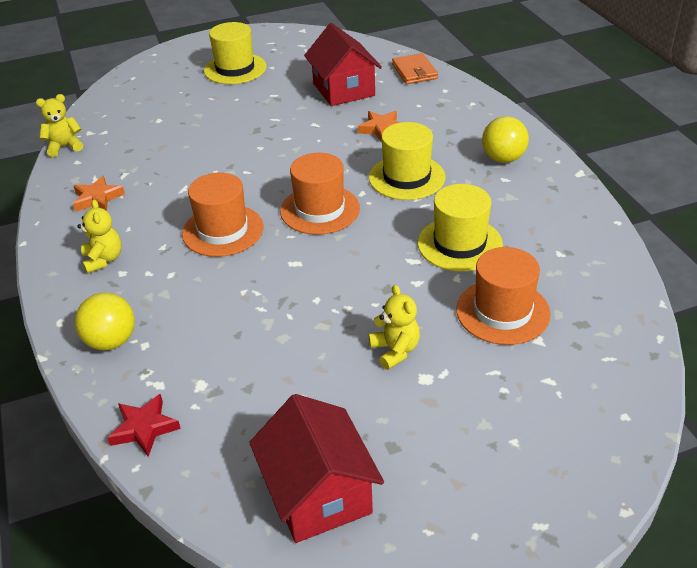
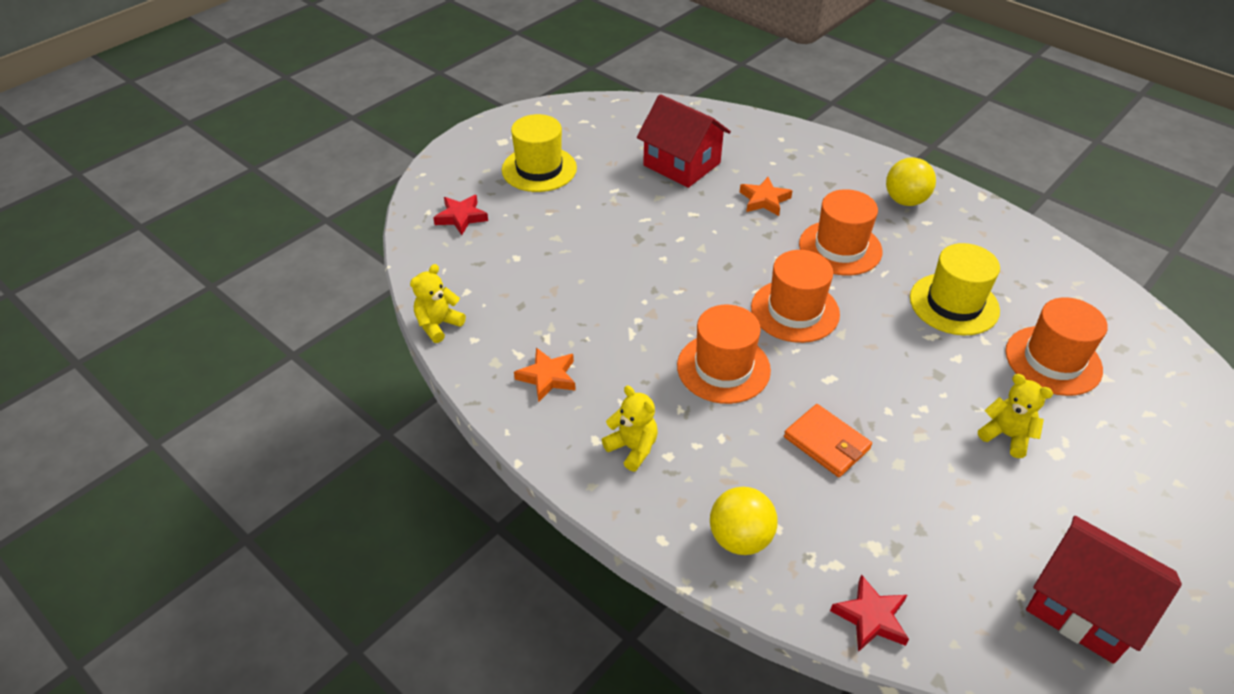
camera: 30 degrees left, 5 degrees up
(150, 86) = (461, 217): none -> red star
(406, 177) = (840, 248): yellow hat -> orange hat
(414, 71) = (731, 124): orange wallet -> orange wallet (826, 443)

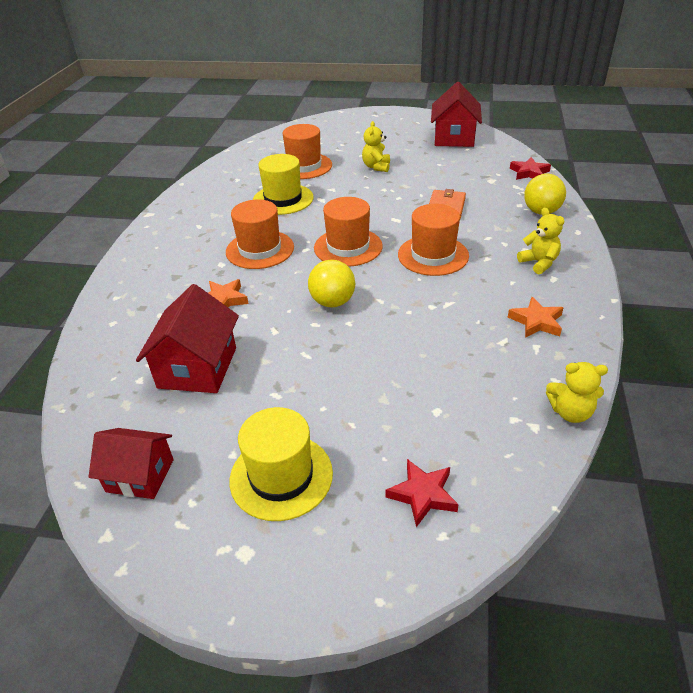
camera: 120 degrees left, 5 degrees down
(599, 120) = (140, 475): none -> red house
(632, 448) = (539, 263): yellow teddy bear -> yellow teddy bear turned 135 degrees clockwise
(905, 200) = (176, 239): yellow ball -> yellow ball (332, 302)

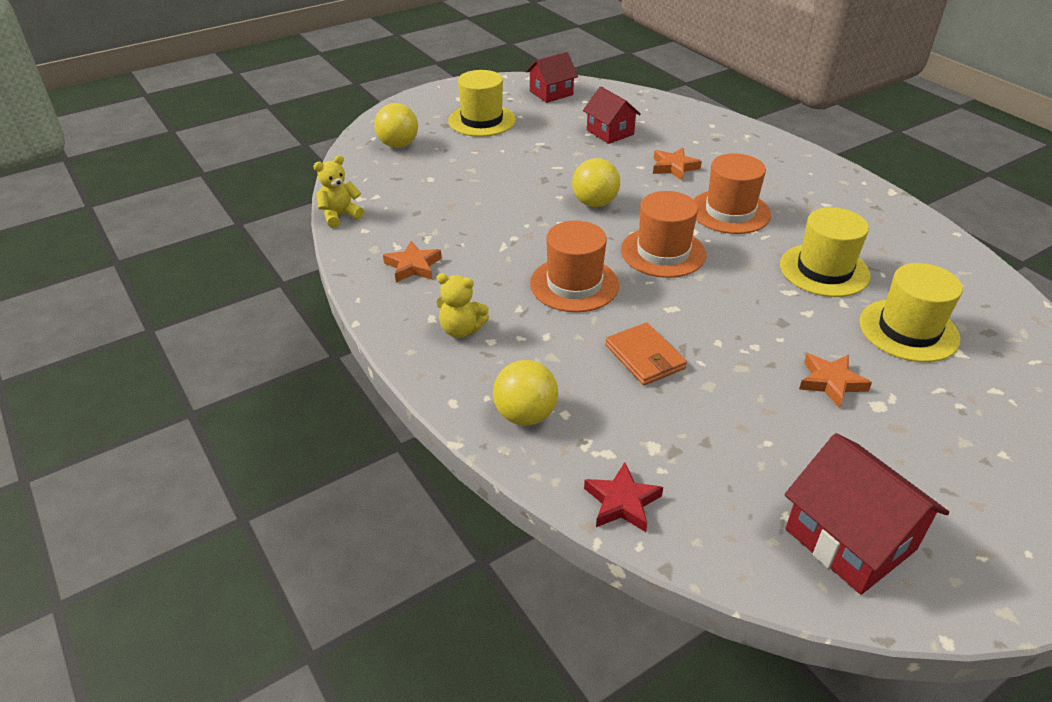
camera: 135 degrees right, 0 degrees up
(197, 367) = (610, 132): red house -> red house, size x0.67
(304, 166) = (908, 330): orange hat -> yellow hat
(376, 167) = (831, 382): yellow teddy bear -> orange star
(423, 495) = (398, 145): red star -> yellow ball

